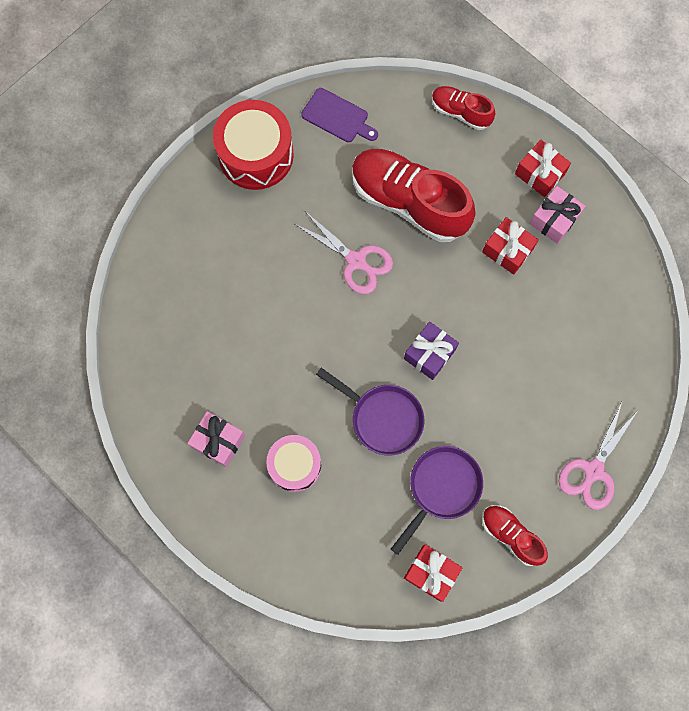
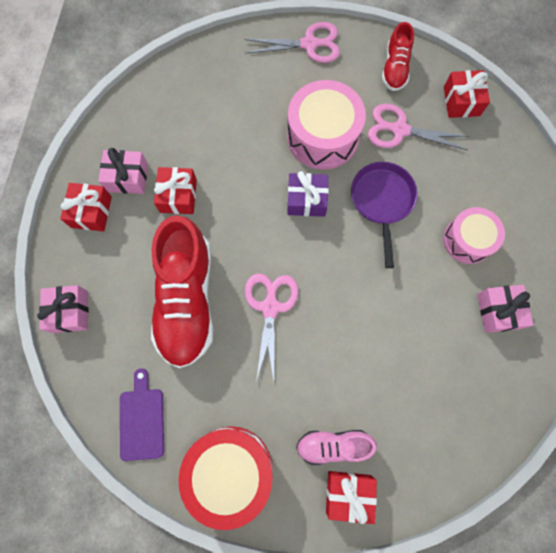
camera: 125 degrees left, 0 degrees up
(178, 224) = (348, 493): none -> red gift
(218, 237) = (333, 445): none -> pink shoe
(441, 488) = (400, 130): purple pan -> pink scissors
(460, 112) = (70, 311): red shoe -> pink gift
(483, 412) = (322, 136): none -> pink drum

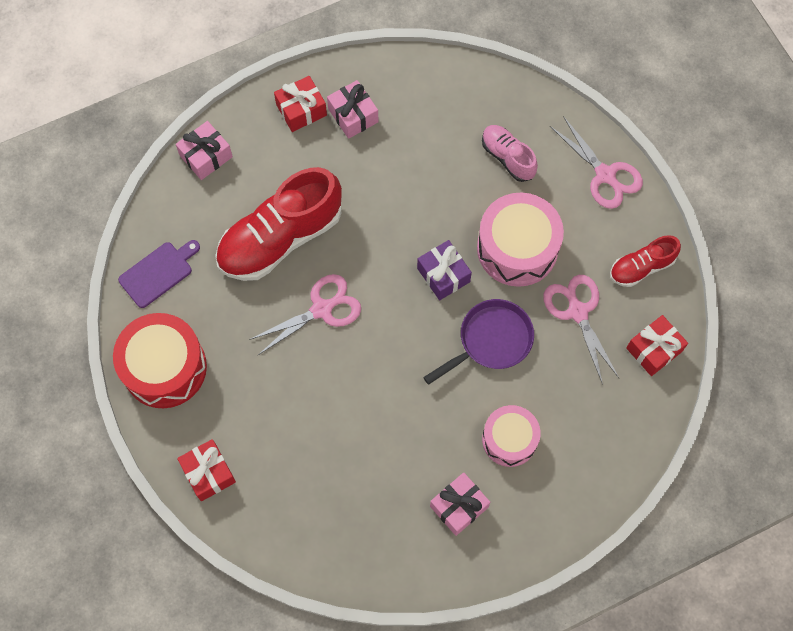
camera: 55 degrees right, 5 degrees down
(178, 196) = (367, 167): red gift -> none
(333, 445) = (240, 436): pink shoe -> pink shoe (508, 157)

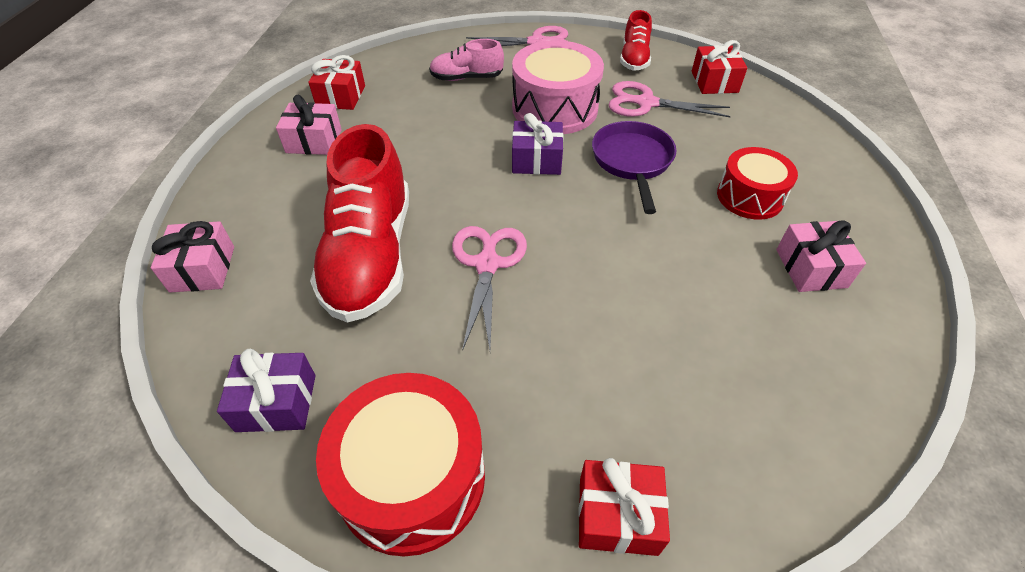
camera: 55 degrees left, 20 degrees down
(158, 273) = (276, 402): purple cutting board -> purple gift
(301, 110) = (261, 171): red gift -> red gift (341, 96)
(509, 439) = (750, 196): pink drum -> red drum

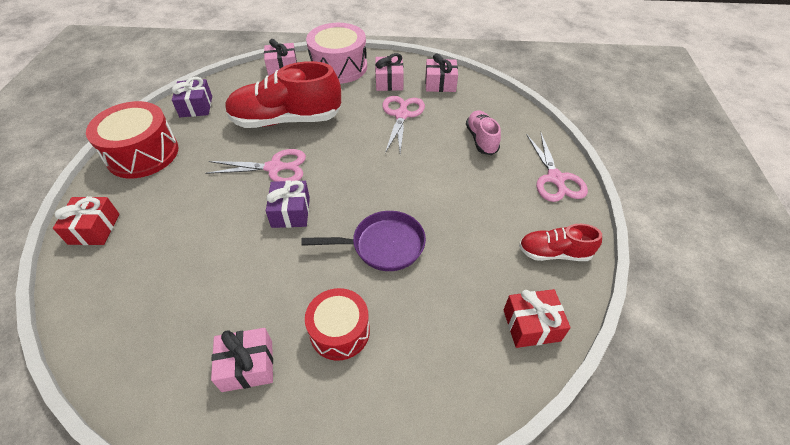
camera: 85 degrees right, 0 degrees up
(341, 96) = (440, 84): red gift -> pink gift
(536, 160) = (379, 186): purple gift -> purple gift (291, 212)
(555, 108) = (450, 194): pink drum -> pink drum (339, 67)
(646, 103) = (474, 259): pink scissors -> pink scissors (401, 115)

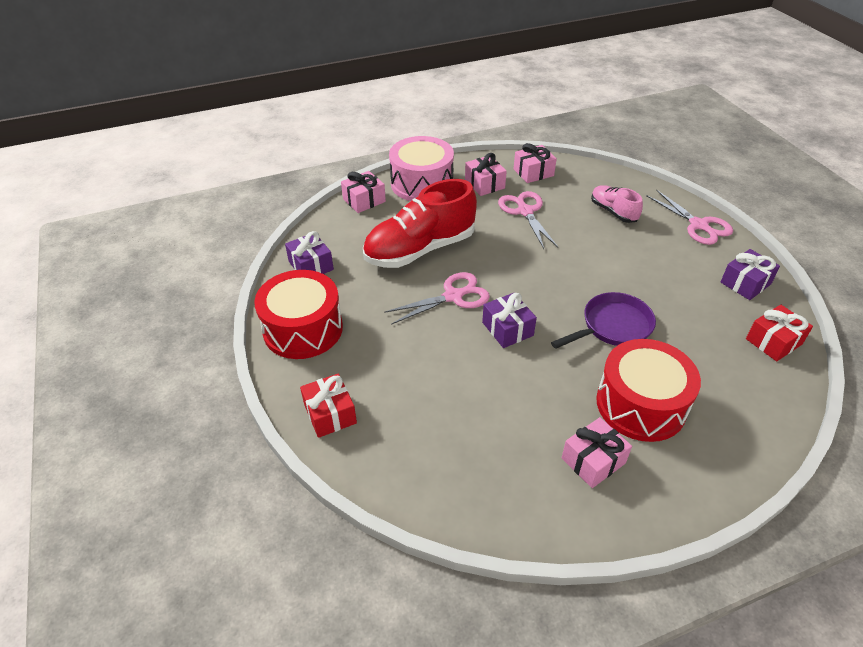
camera: 25 degrees left, 5 degrees down
(339, 331) = (641, 404): red drum -> red drum, size x1.55
(554, 253) = (745, 283): red shoe -> purple gift

